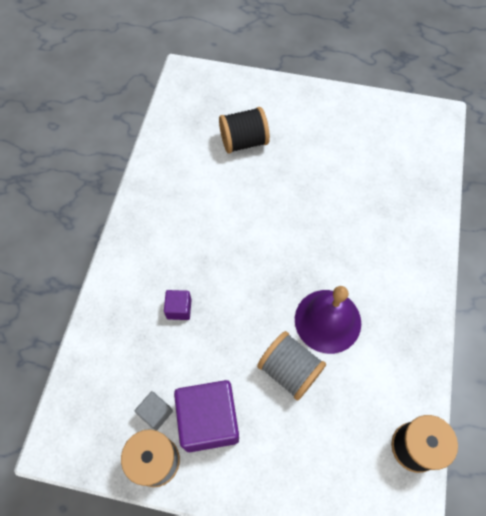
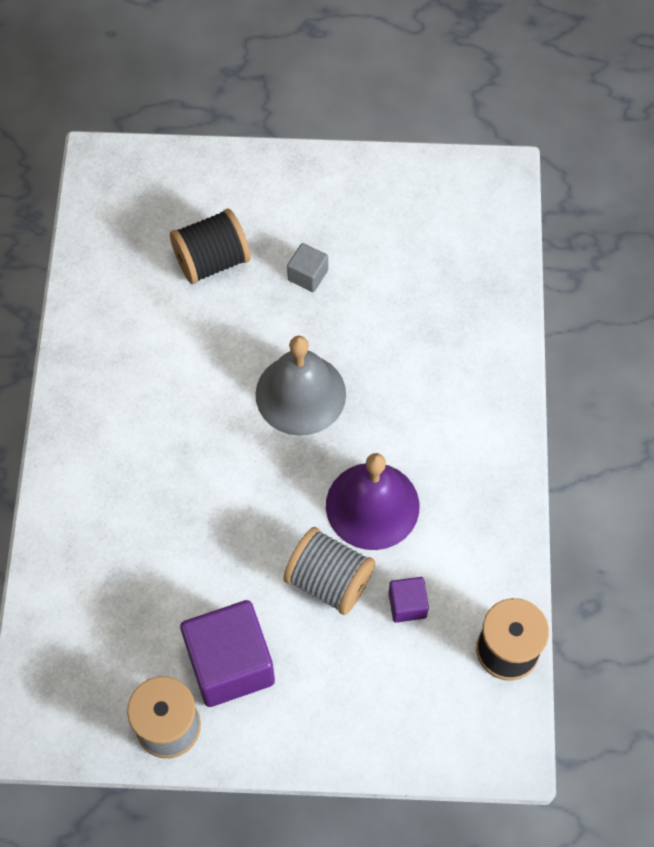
camera: 10 degrees left, 0 degrees up
(156, 413) = (156, 666): grey cube -> grey cube (308, 275)
(179, 309) = (161, 523): purple cube -> purple cube (407, 605)
(288, 235) = (300, 394): none -> grey bell

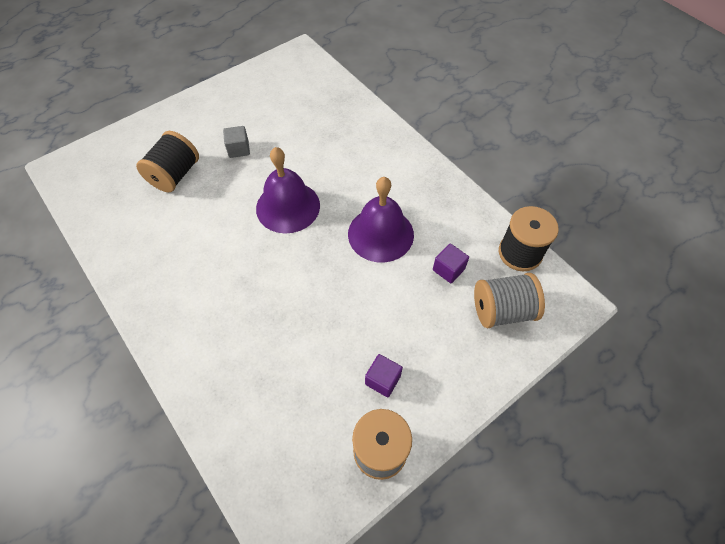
camera: 40 degrees left, 5 degrees down
(230, 664) = (383, 380): purple cube -> purple cube, size x0.48
(300, 394) = (288, 206): grey bell -> purple bell
(329, 580) = (395, 289): grey spool -> grey spool (502, 310)

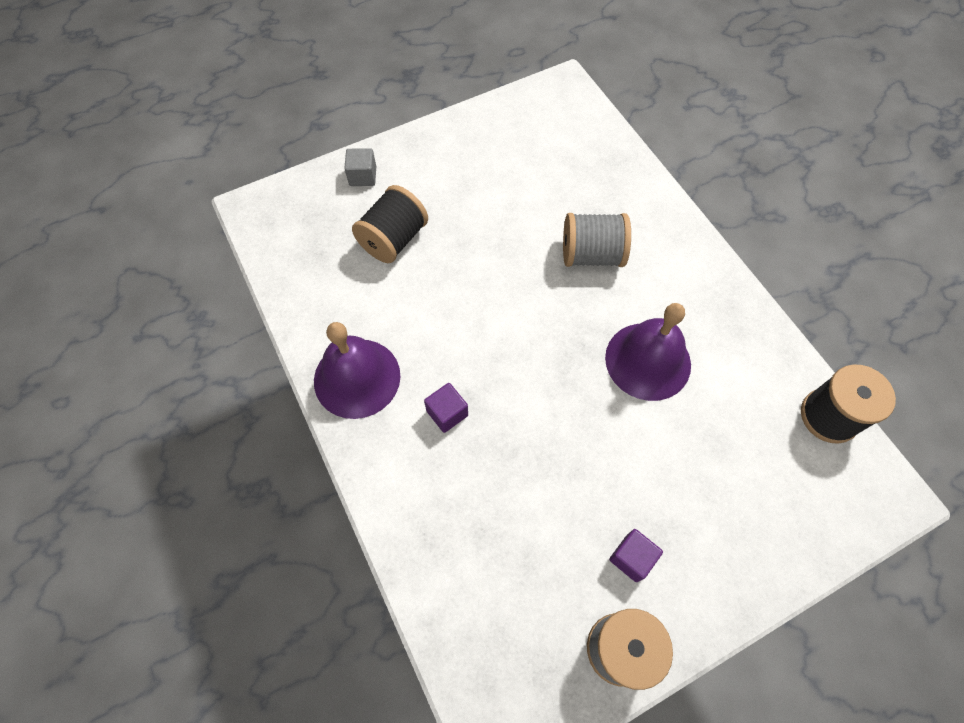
camera: 10 degrees right, 5 degrees up
(238, 149) = (475, 215): grey cube -> grey cube (363, 176)
(288, 206) = (532, 304): purple bell -> purple bell (357, 378)
(448, 269) = (731, 424): purple cube -> purple cube (447, 413)
(502, 310) = (795, 492): grey spool -> grey spool (591, 255)

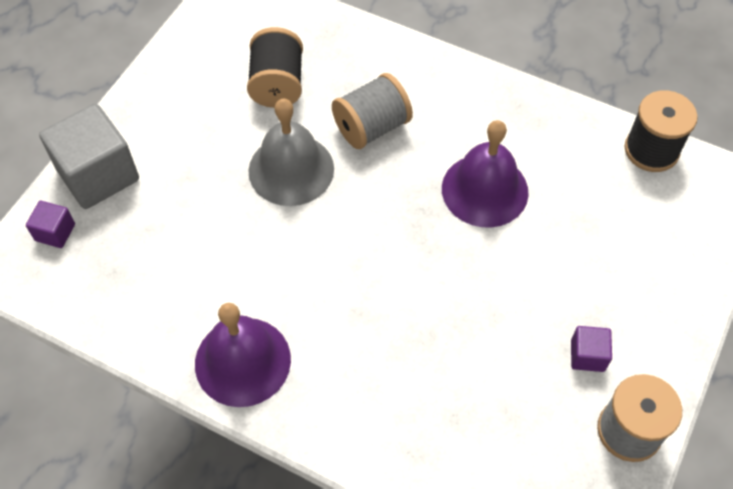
camera: 35 degrees left, 5 degrees down
(363, 176) = (98, 175): grey cube -> grey cube, size x2.09
(393, 239) = (177, 217): black spool -> black spool (277, 85)
(447, 413) = (349, 339): purple cube -> purple cube (55, 232)
(503, 252) = (291, 169): none -> grey bell

